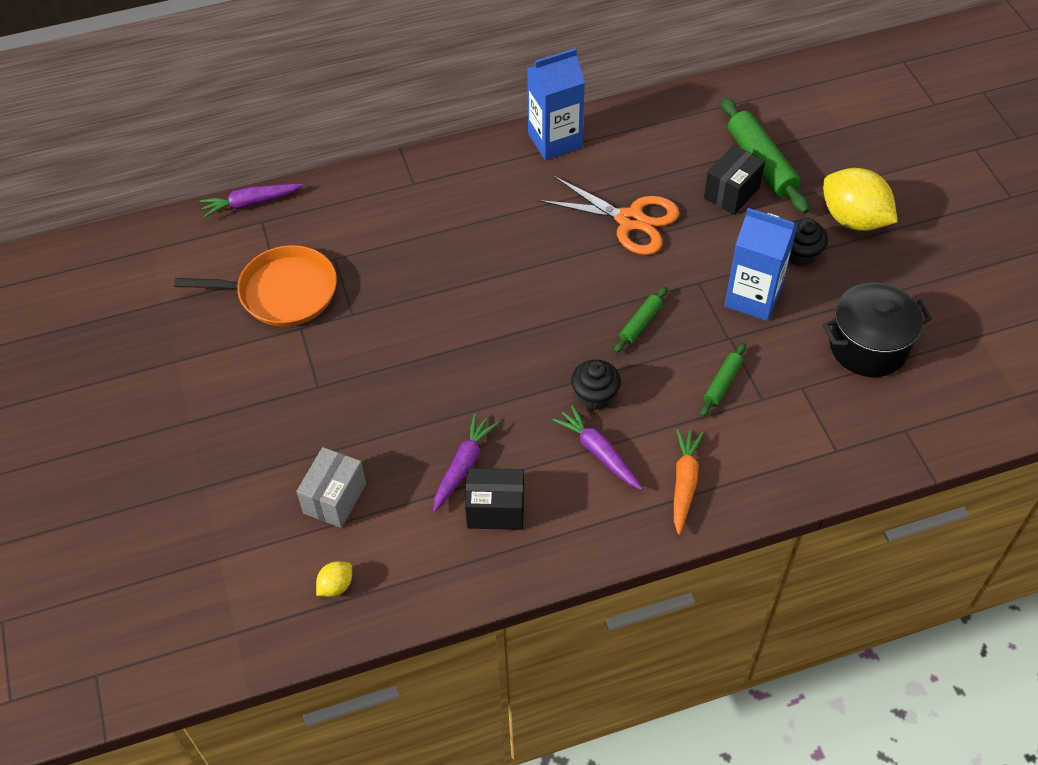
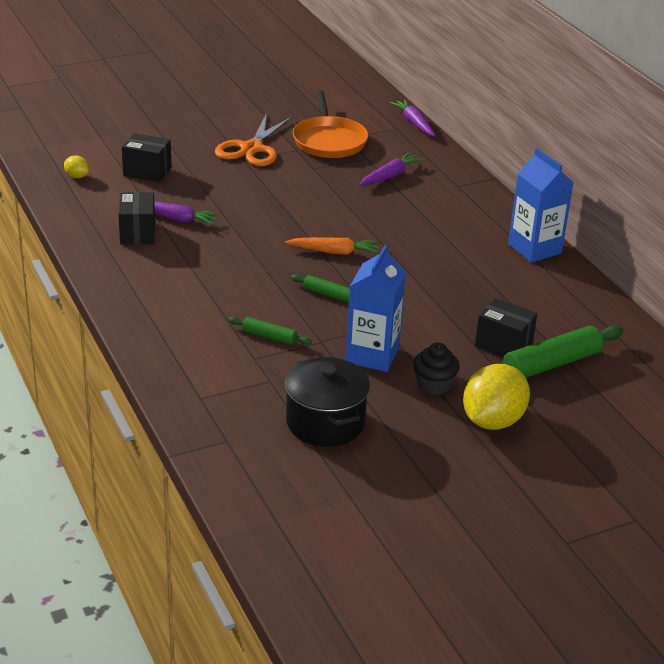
camera: 80 degrees right, 20 degrees down
(335, 498) = (147, 172): grey box -> black box
(595, 396) = (248, 273): black cupcake -> none
(598, 452) = (192, 276): purple carrot -> purple carrot (390, 176)
(630, 220) = (449, 289): orange scissors -> orange scissors (252, 148)
(684, 483) = (164, 316): orange carrot -> orange carrot (334, 252)

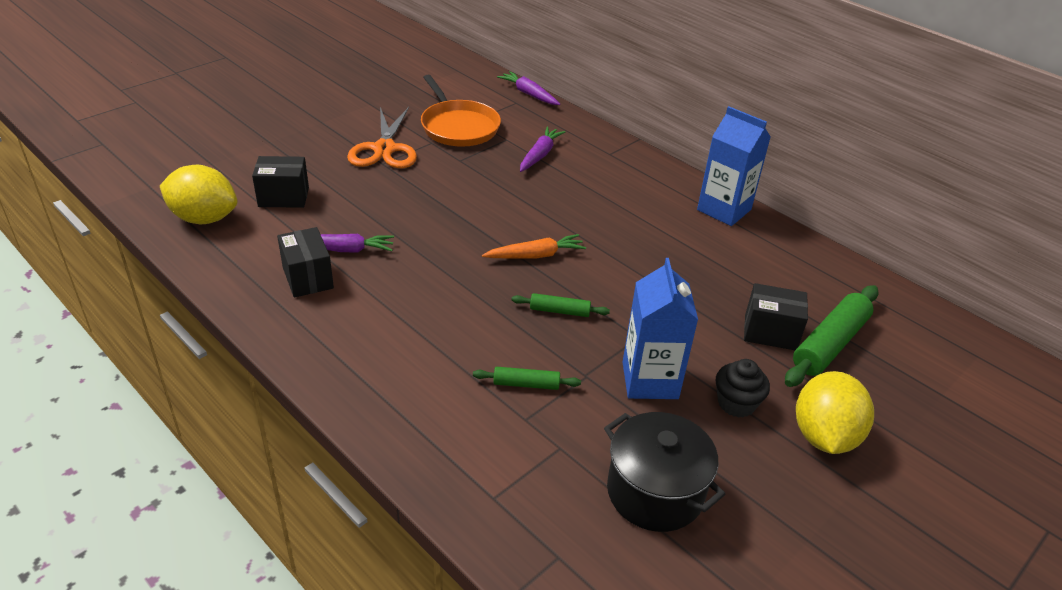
camera: 20 degrees left, 5 degrees up
(77, 176) = (204, 218): yellow lemon -> yellow lemon, size x2.21

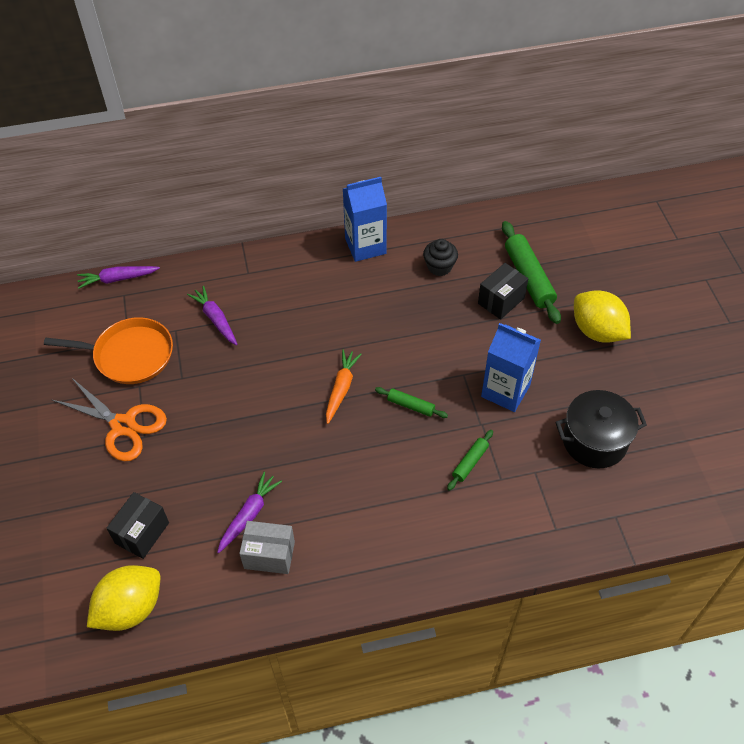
camera: 55 degrees left, 15 degrees up
(308, 278) = (269, 555): black box -> grey box
(559, 311) = (410, 405): green rolling pin -> green rolling pin turned 75 degrees clockwise
(736, 403) = (549, 357): black cupcake -> black cupcake (439, 267)

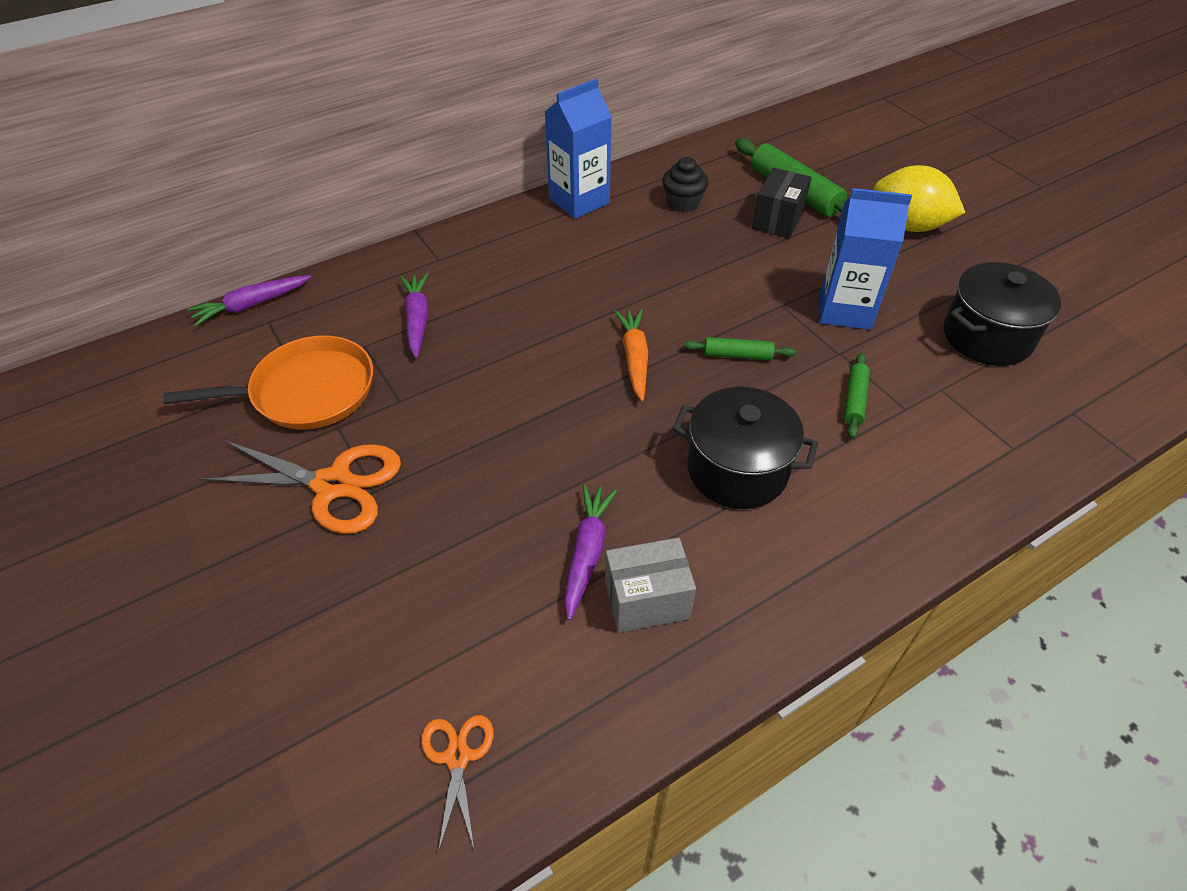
camera: 20 degrees left, 5 degrees down
(130, 608) = (457, 757): yellow lemon -> orange scissors
(142, 533) = (427, 630): black box -> none
(215, 319) = (417, 320): purple carrot -> purple carrot turned 45 degrees clockwise
(365, 489) = (737, 470): none -> black pot

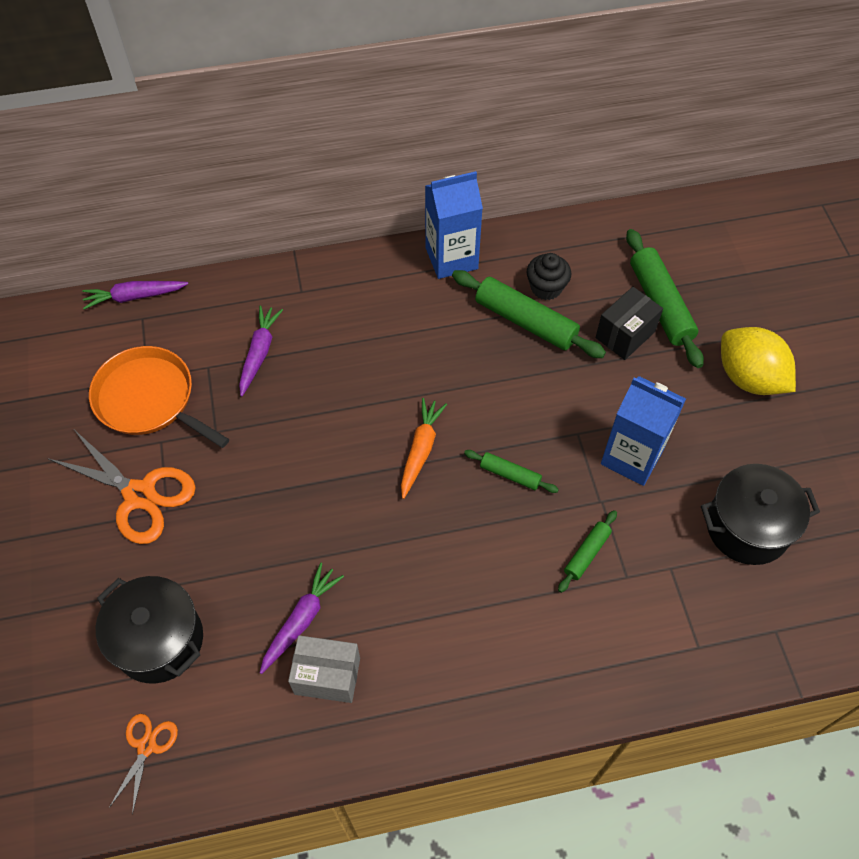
camera: 20 degrees right, 10 degrees up
(307, 391) = (149, 399): orange pan -> orange pan turned 150 degrees counterclockwise
(679, 232) = (525, 321): none -> green rolling pin
(737, 470) = (452, 587): black pot -> black pot (159, 640)

